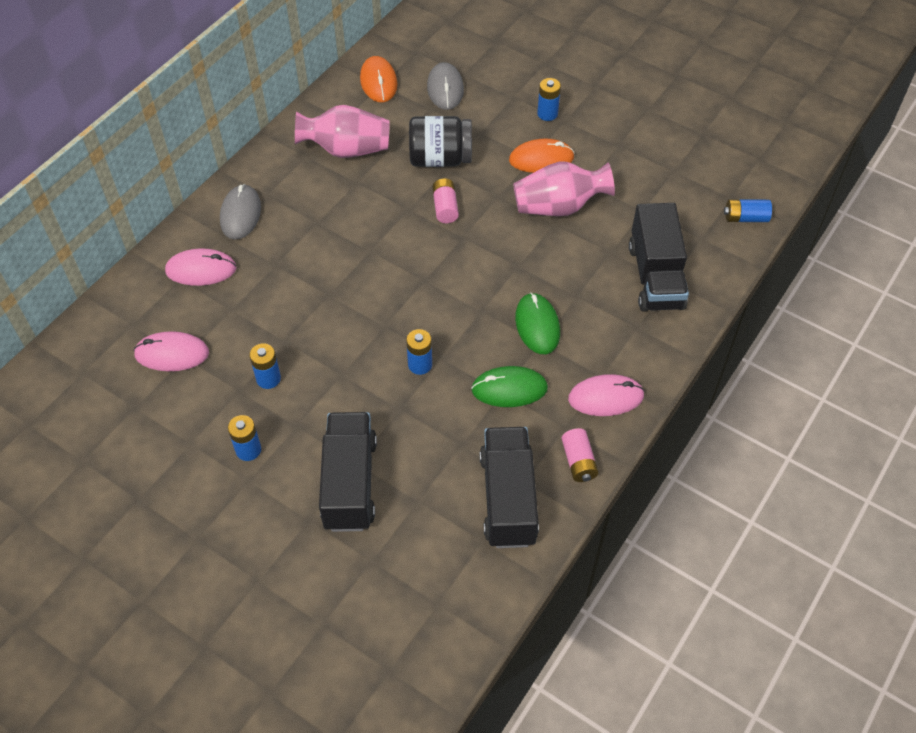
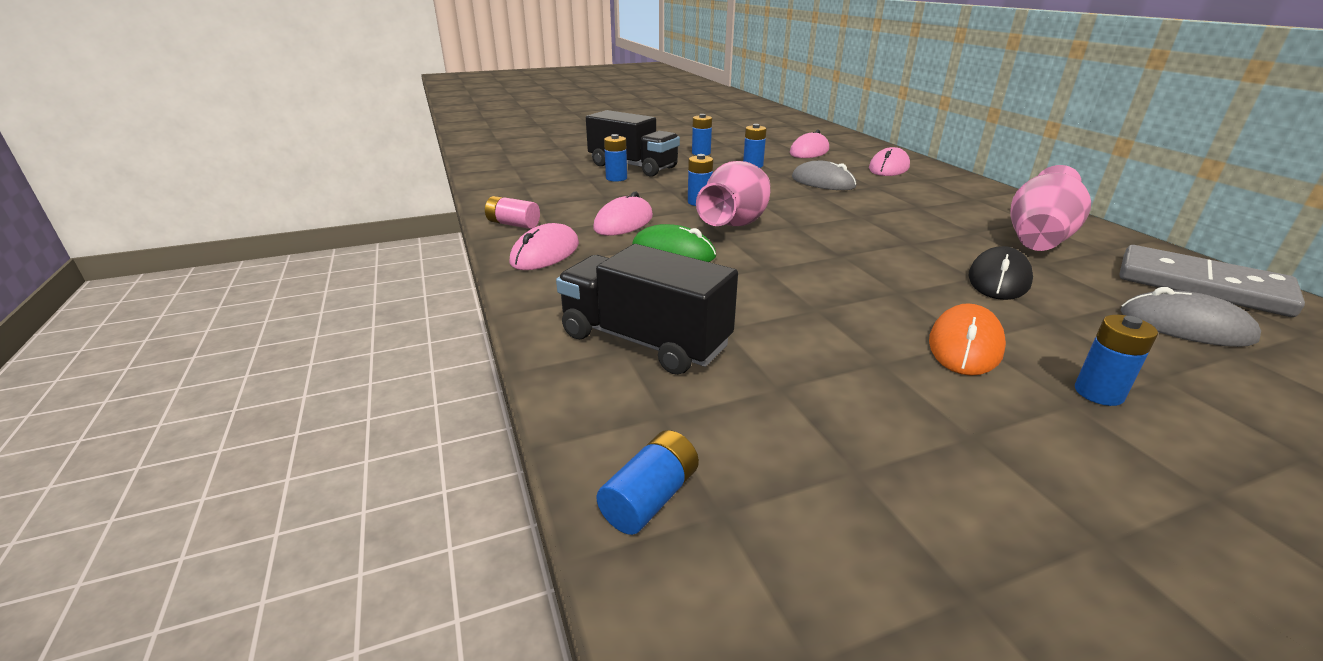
camera: 125 degrees right, 25 degrees down
(240, 214) = (951, 187): grey mouse -> grey mouse (823, 182)
(378, 82) = (1201, 286): orange mouse -> grey domino
(401, 471) = (616, 178): none -> blue battery
(440, 158) = (998, 279): black jar -> black mouse
(445, 207) = (898, 259): pink battery -> none
(508, 499) = (535, 197): black truck -> none
(509, 389) = (623, 222): green mouse -> pink mouse
(559, 207) = (845, 323): pink vase -> pink vase (735, 223)

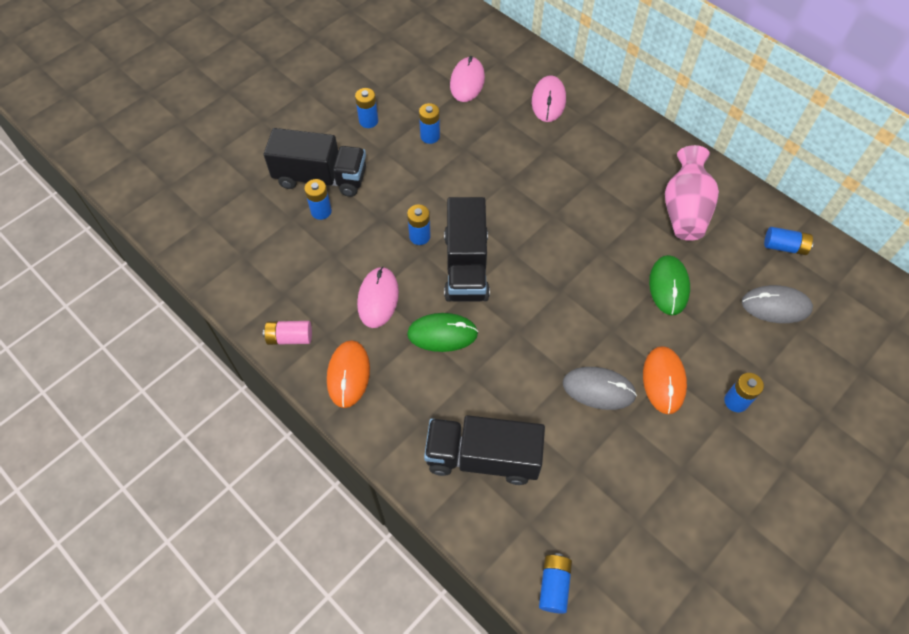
camera: 25 degrees left, 30 degrees up
(545, 253) = (348, 374): pink mouse -> orange mouse
(735, 223) = (466, 266): pink vase -> black truck
(823, 182) = (504, 155): grey mouse -> grey mouse (598, 389)
(998, 279) = (668, 286): black mouse -> green mouse
(1201, 286) = (784, 247): grey domino -> blue battery

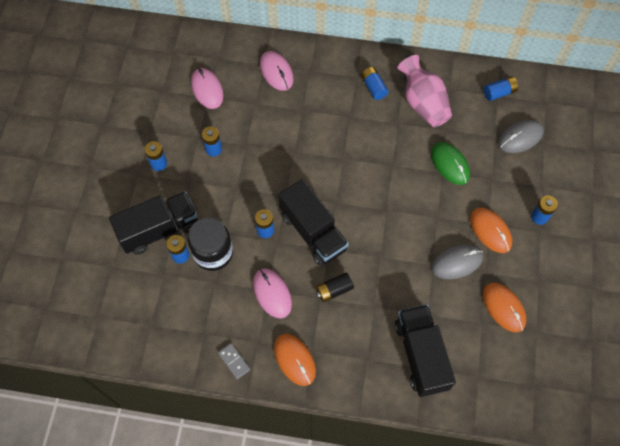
camera: 35 degrees left, 5 degrees up
(290, 337) = (234, 361): pink battery -> grey domino
(352, 227) = (213, 253): none -> black jar
(442, 334) = (334, 290): green mouse -> black battery
(483, 457) = (421, 355): black truck -> black truck turned 105 degrees clockwise
(554, 585) = (518, 404): blue battery -> blue battery (373, 87)
(617, 470) = (503, 307): none -> orange mouse

